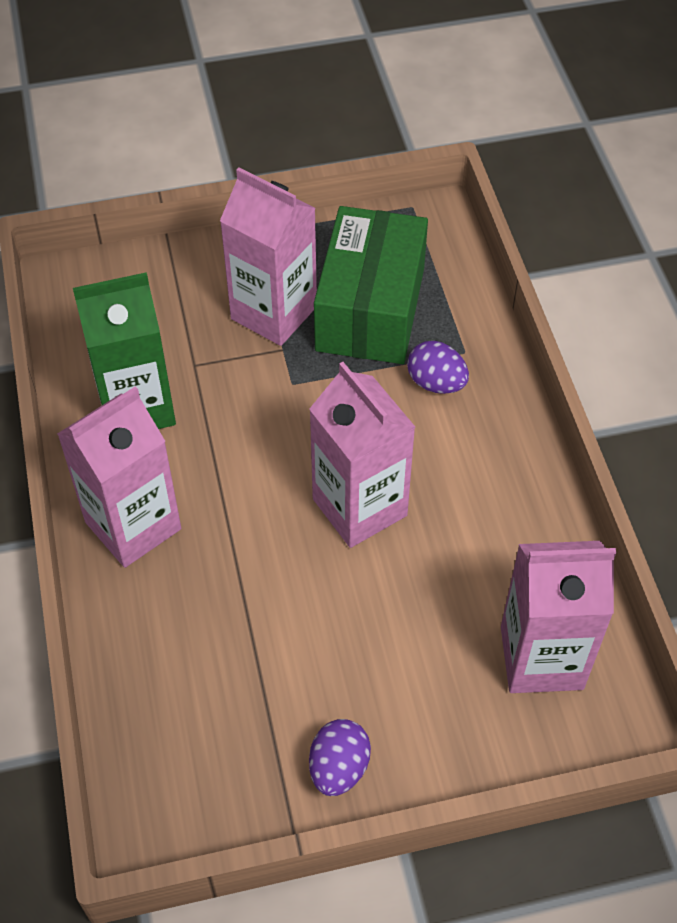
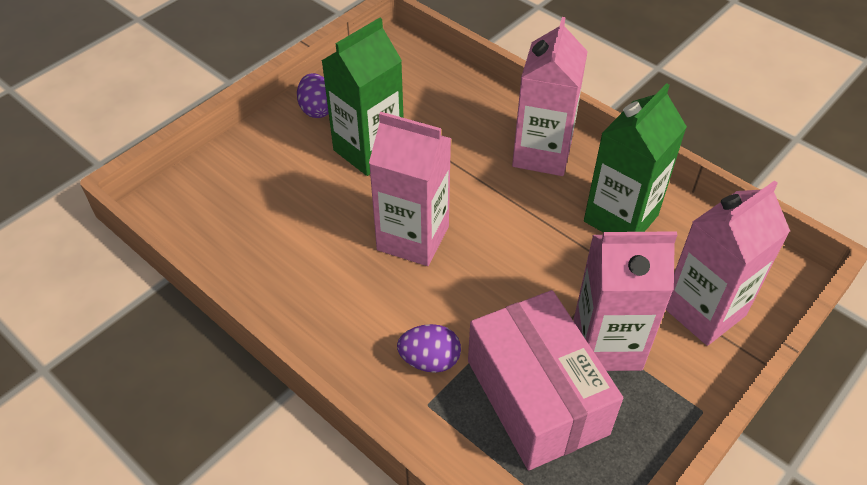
camera: 145 degrees right, 5 degrees down
(321, 654) = (369, 150): none -> green carton
(370, 309) = (536, 397): green box -> pink box
(541, 657) = (230, 214): pink carton -> pink carton (703, 311)

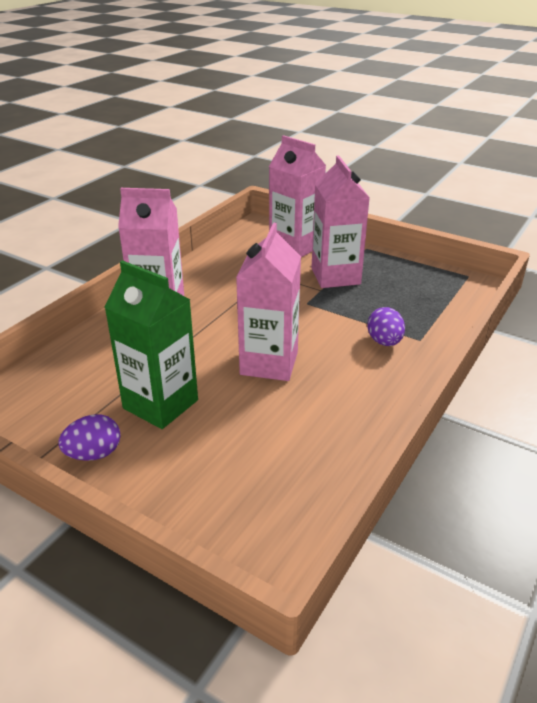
camera: 100 degrees left, 15 degrees down
(536, 397) = (389, 298): pink box -> none
(621, 218) = (224, 274): green carton -> none

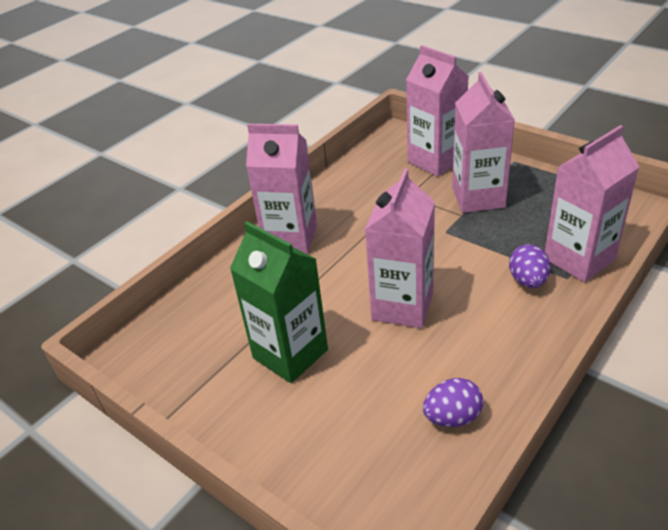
camera: 10 degrees right, 5 degrees up
(94, 454) = (224, 410): purple egg -> purple egg (452, 417)
(429, 325) = (579, 259): none -> pink carton

